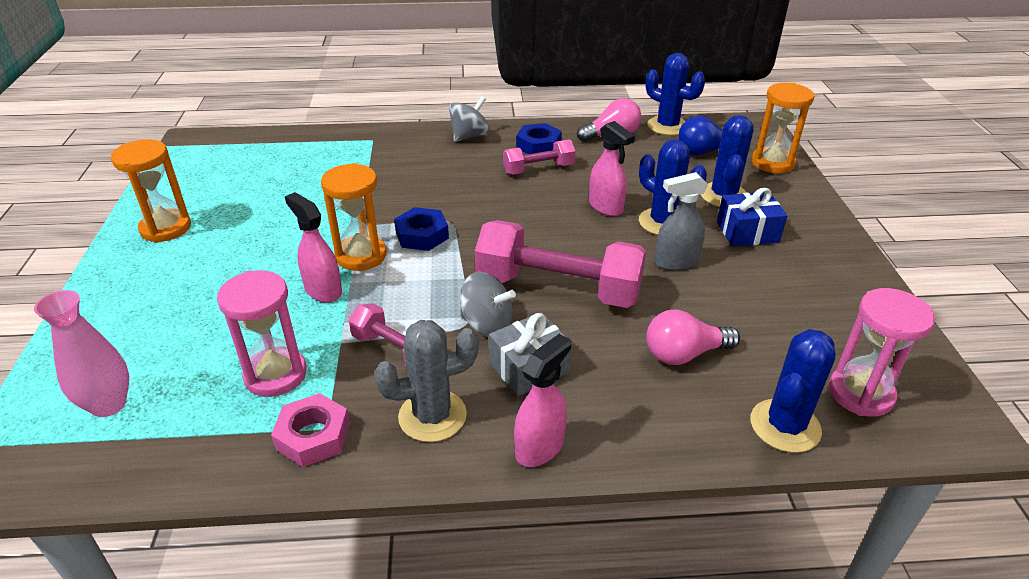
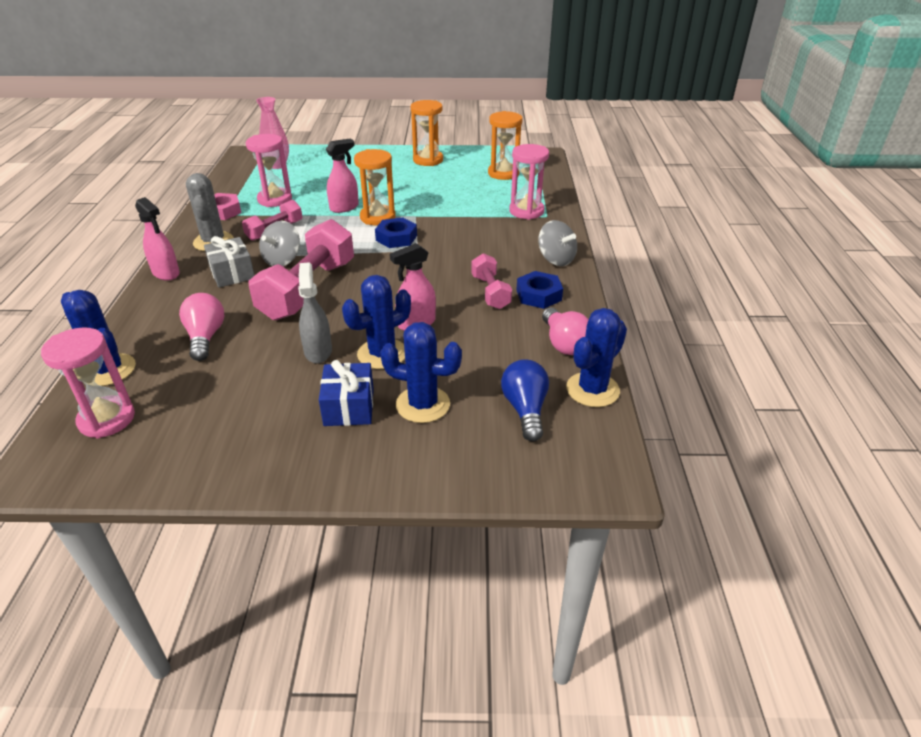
camera: 95 degrees right, 0 degrees up
(358, 151) = (526, 211): none -> pink hourglass
(772, 163) = (494, 466): orange hourglass -> orange hourglass (503, 173)

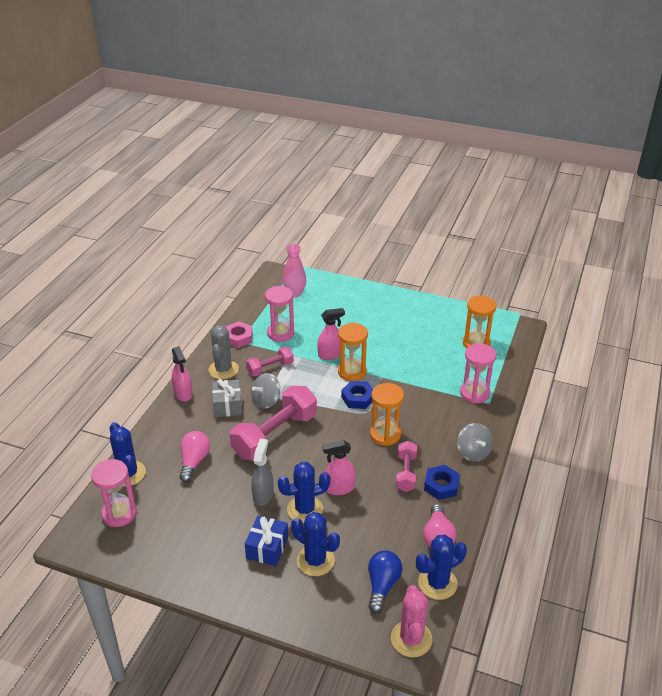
camera: 20 degrees right, 0 degrees up
(428, 160) = (419, 312): orange hourglass -> orange hourglass (385, 434)
(596, 458) = (411, 639): none -> pink cactus

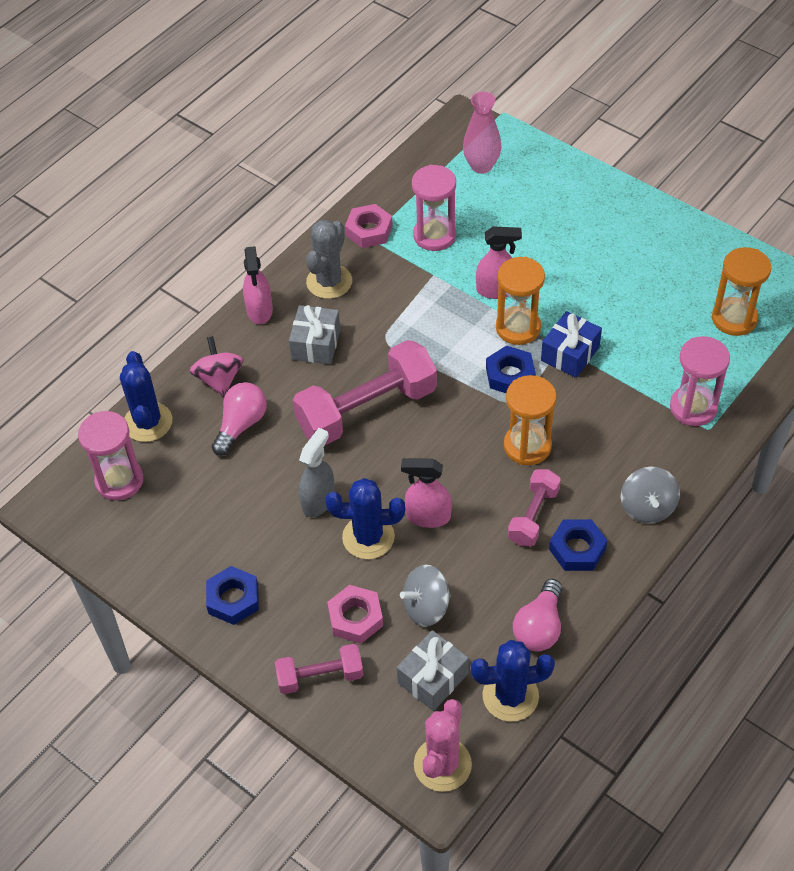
camera: 20 degrees right, 15 degrees up
(169, 438) = (219, 379): none -> pink spinning top
(226, 569) = (233, 599): none -> blue nut
(266, 401) = (373, 349): grey spinning top -> grey spinning top (426, 607)
(267, 548) = (297, 582): blue gift -> blue gift (570, 354)
(270, 368) = (398, 294): pink dumbbell -> pink dumbbell (320, 676)
(315, 560) = (355, 618): blue cactus -> pink nut
(382, 585) = (433, 678): blue light bulb -> grey gift

